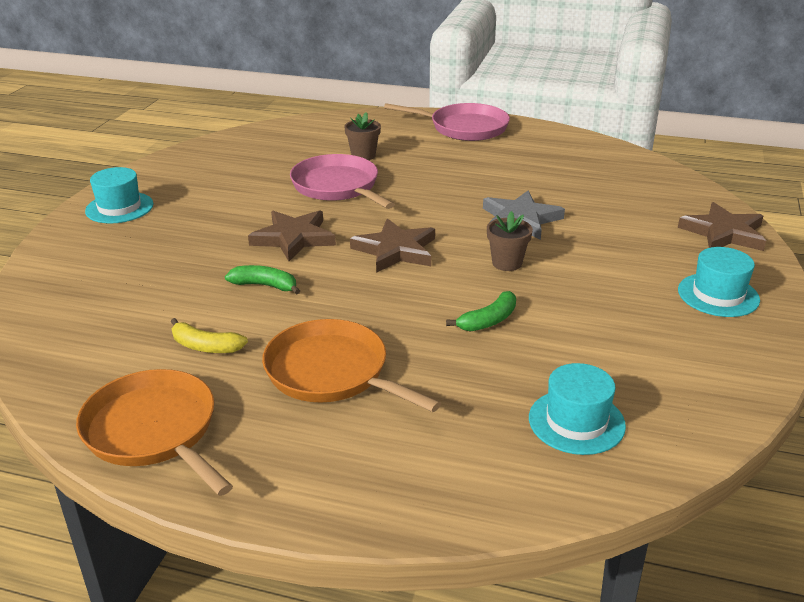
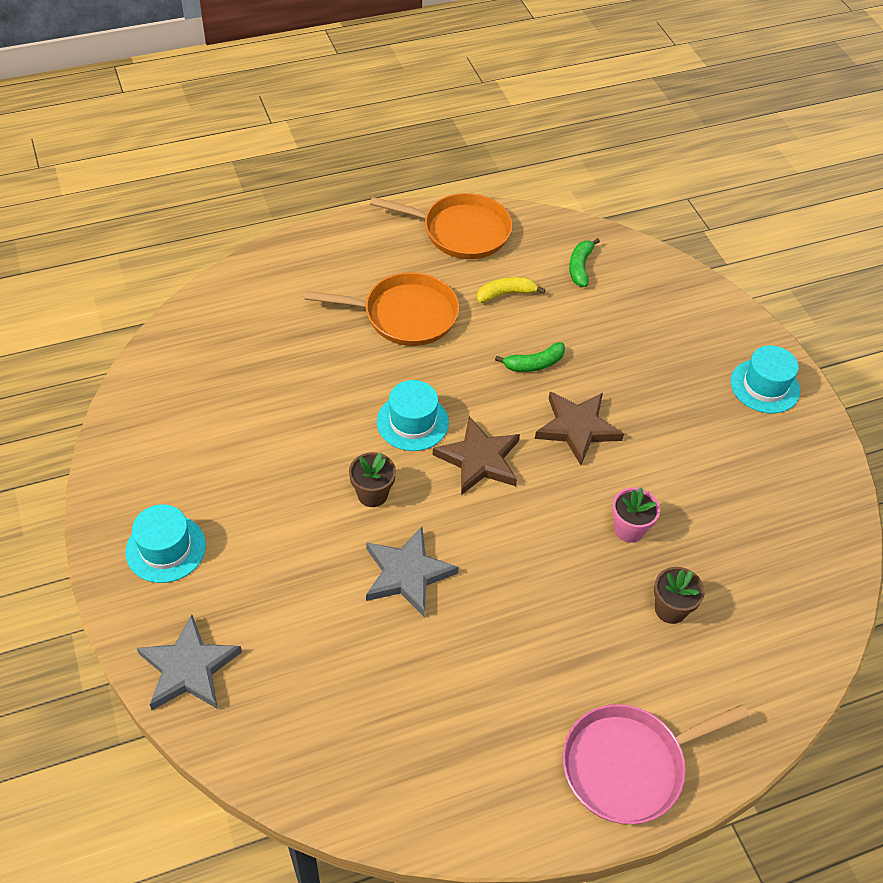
camera: 140 degrees right, 20 degrees up
(337, 186) = (629, 529): pink pan -> pink flower pot
(488, 320) = (338, 415): green banana -> green banana (580, 267)
(576, 422) = (222, 355): turquoise hat -> turquoise hat (412, 422)
(723, 233) = (189, 668): brown star -> grey star

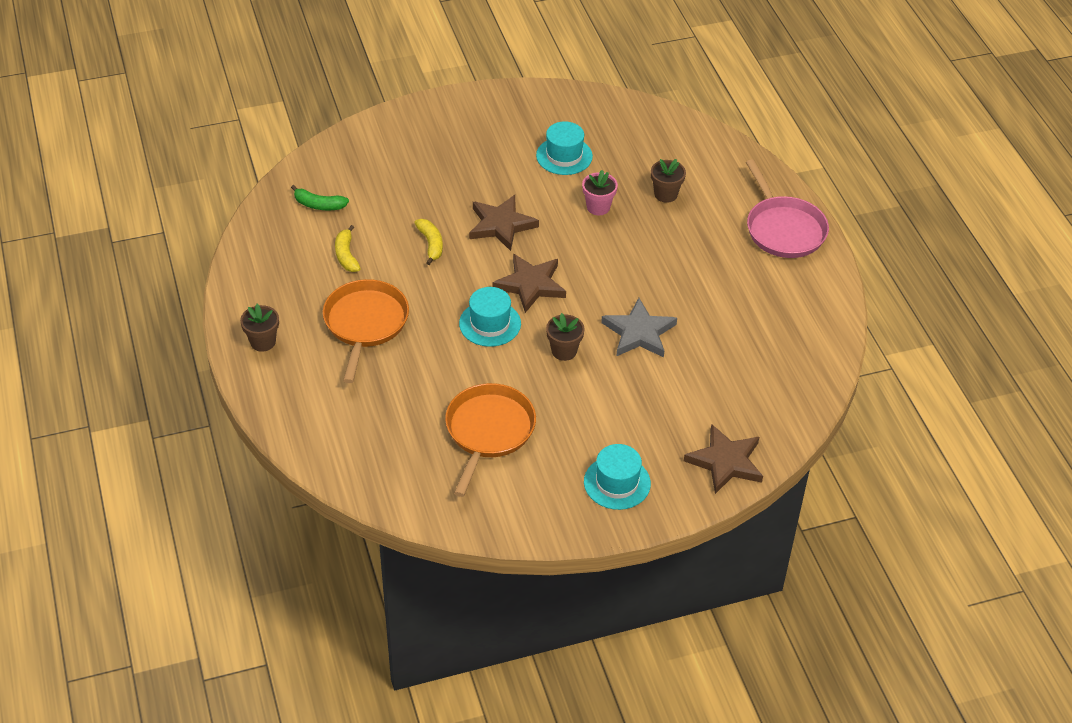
camera: 85 degrees left, 5 degrees down
(189, 668) = (725, 462): grey star -> brown star
(375, 240) = (263, 342): none -> brown flower pot
(461, 231) = (260, 280): orange pan -> orange pan (488, 431)
(534, 364) = (431, 244): green banana -> yellow banana
(765, 386) = (464, 116): turquoise hat -> turquoise hat (564, 156)

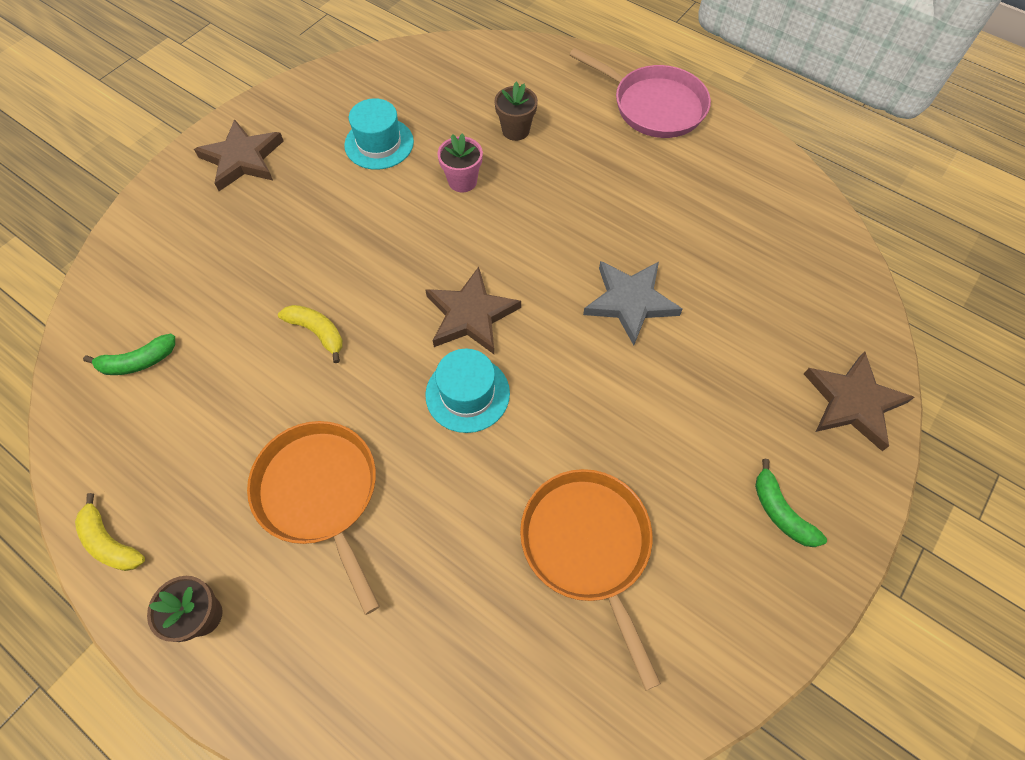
camera: 35 degrees left, 15 degrees up
(346, 255) = (224, 410): yellow banana -> yellow banana (110, 542)
(501, 225) = (378, 261): brown star -> brown star (242, 159)
(564, 351) = (576, 376): brown flower pot -> none
(617, 483) = (780, 512): turquoise hat -> green banana

